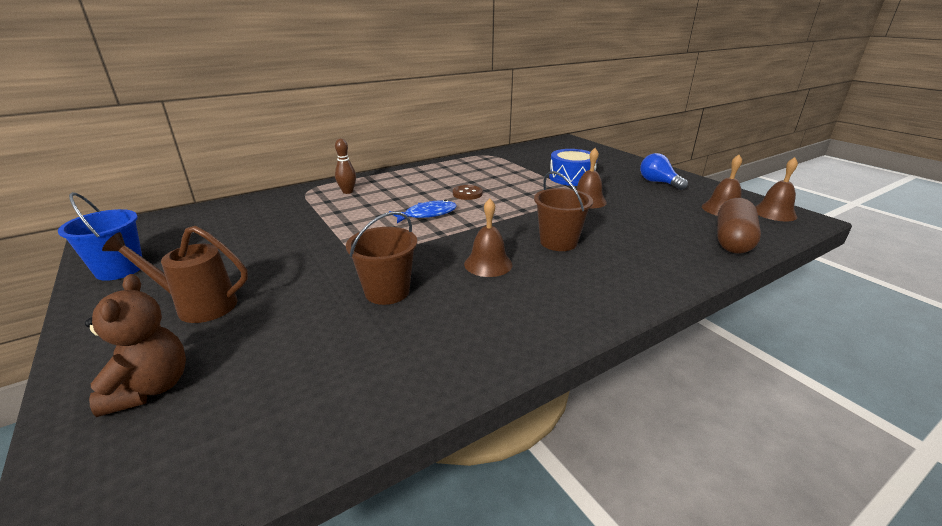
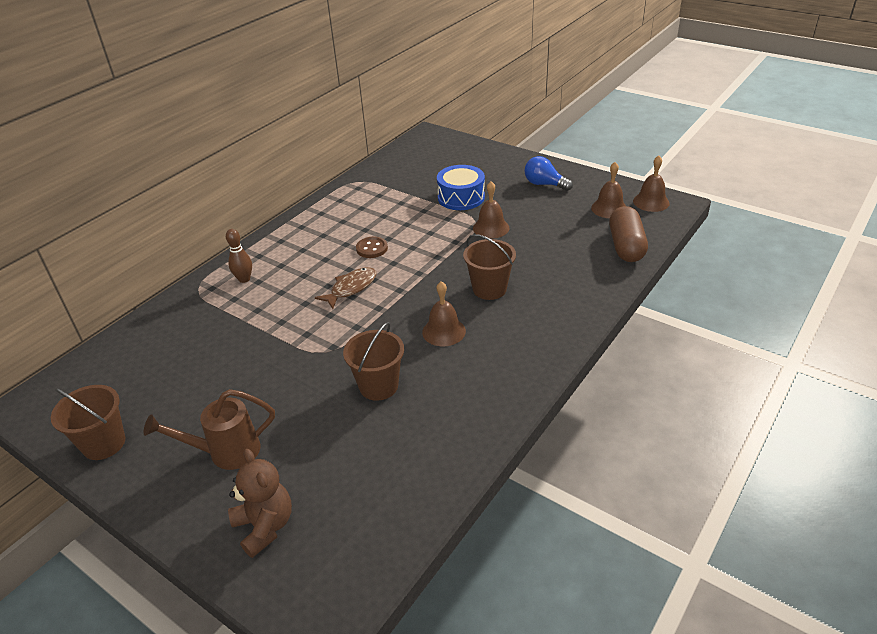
camera: 20 degrees left, 10 degrees up
(119, 269) = (104, 443): blue bucket -> brown bucket
(427, 214) = (351, 288): blue fish -> brown fish

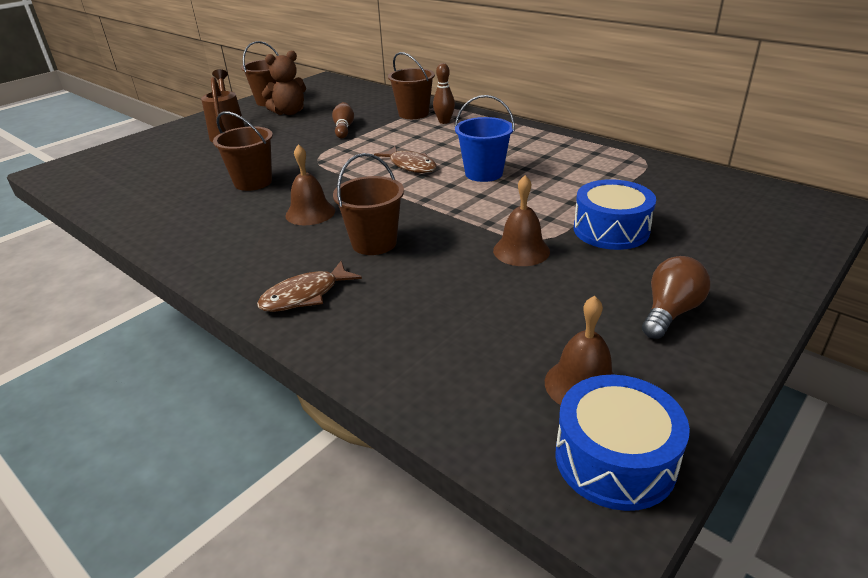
camera: 95 degrees right, 5 degrees down
(212, 302) = (413, 114): none -> brown bucket
(241, 348) = (344, 128): none -> brown bowling pin
(265, 526) = (147, 150): brown teddy bear -> brown teddy bear (289, 112)
(372, 248) = (484, 173): brown button -> blue bucket
(544, 184) = (670, 312): blue light bulb -> brown light bulb
(563, 308) = (305, 295): none -> brown fish
(626, 246) = (442, 385): brown capsule -> none
(651, 202) = (615, 459): brown bell -> blue drum

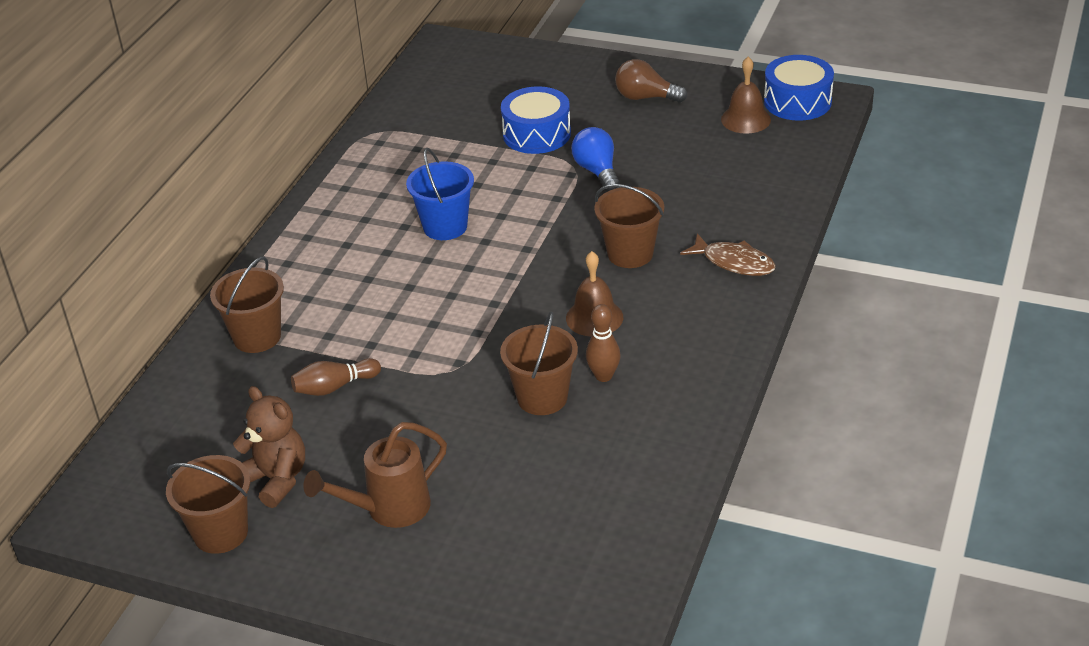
camera: 110 degrees left, 5 degrees up
(410, 165) = (443, 284): brown fish -> none
(444, 121) = (285, 298): brown bowling pin -> brown bowling pin (603, 376)
(521, 250) = (597, 171): brown bell -> blue light bulb

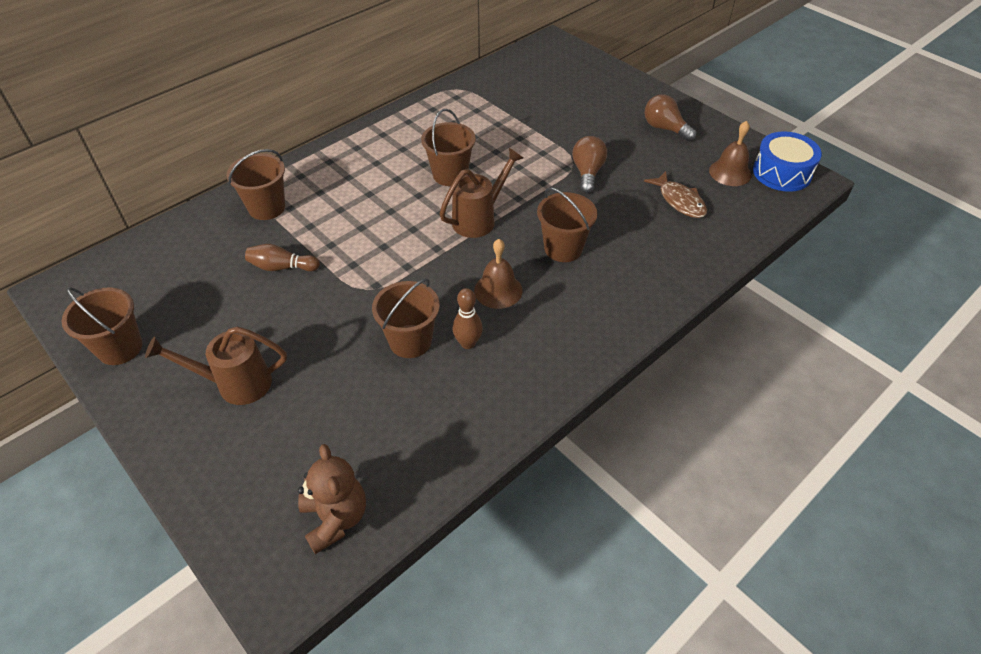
camera: 25 degrees right, 10 degrees up
(276, 479) = (187, 322): brown teddy bear -> brown teddy bear (335, 518)
(445, 227) = (450, 175): blue bucket -> brown bucket
(516, 259) = (479, 219): none -> brown watering can
(536, 134) = (565, 129): blue drum -> none
(597, 171) = (587, 173): blue light bulb -> brown light bulb
(734, 262) = (637, 288): brown fish -> brown fish (679, 201)

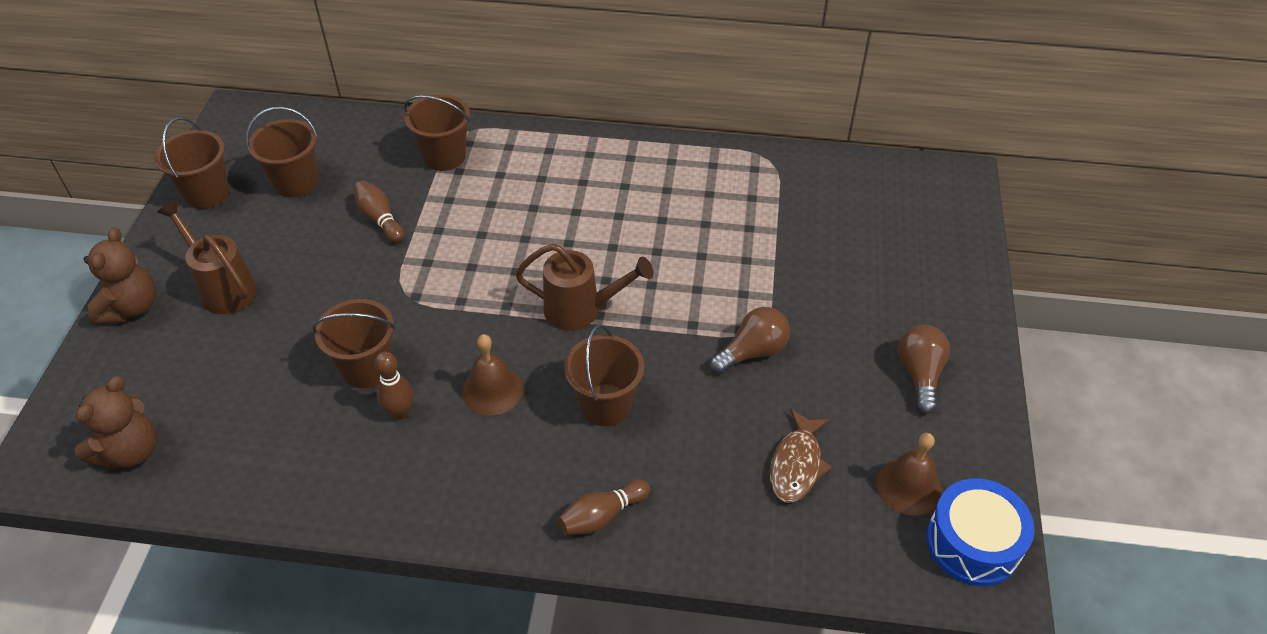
camera: 50 degrees right, 0 degrees up
(182, 452) = (131, 308): none -> brown teddy bear
(450, 175) = (624, 245): brown bucket -> brown bucket (295, 182)
(642, 293) = (602, 516): none -> brown bowling pin

